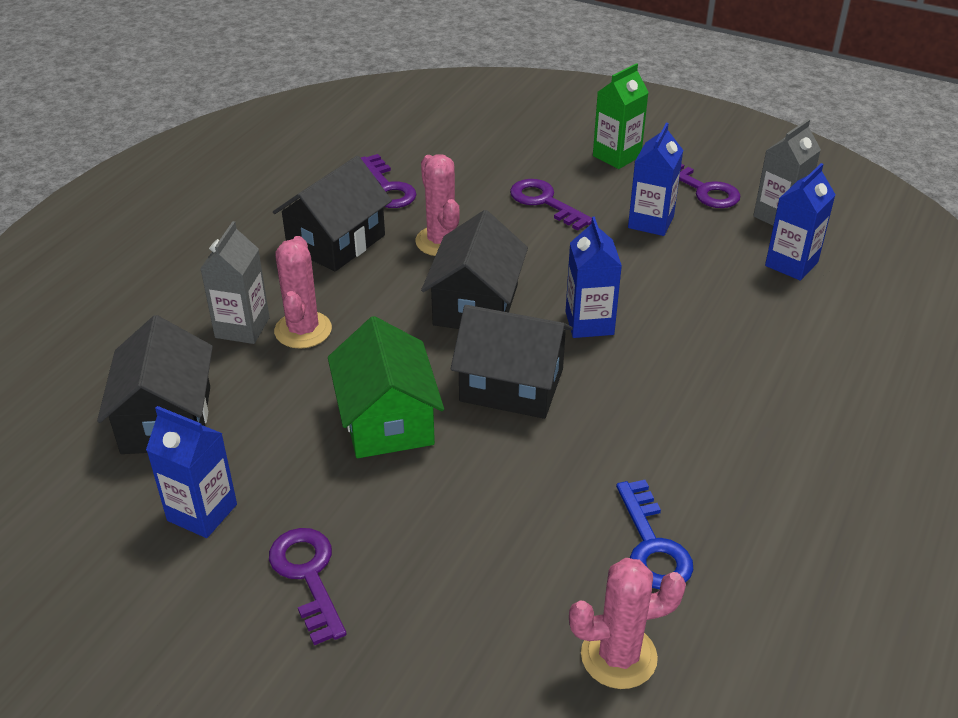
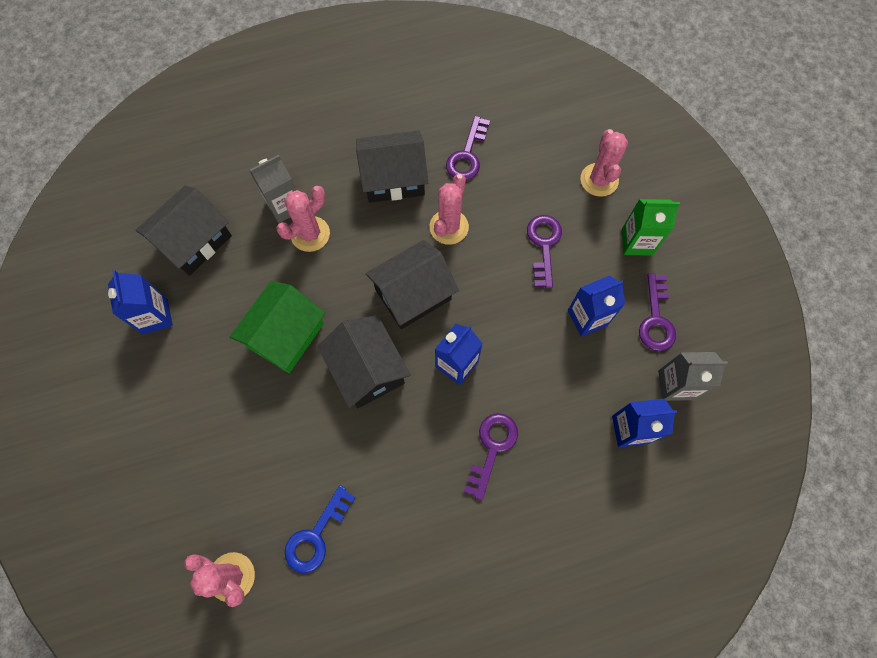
camera: 45 degrees right, 30 degrees up
(308, 576) = (159, 398): purple key -> purple key (492, 448)
(529, 139) = (599, 180): none -> pink cactus

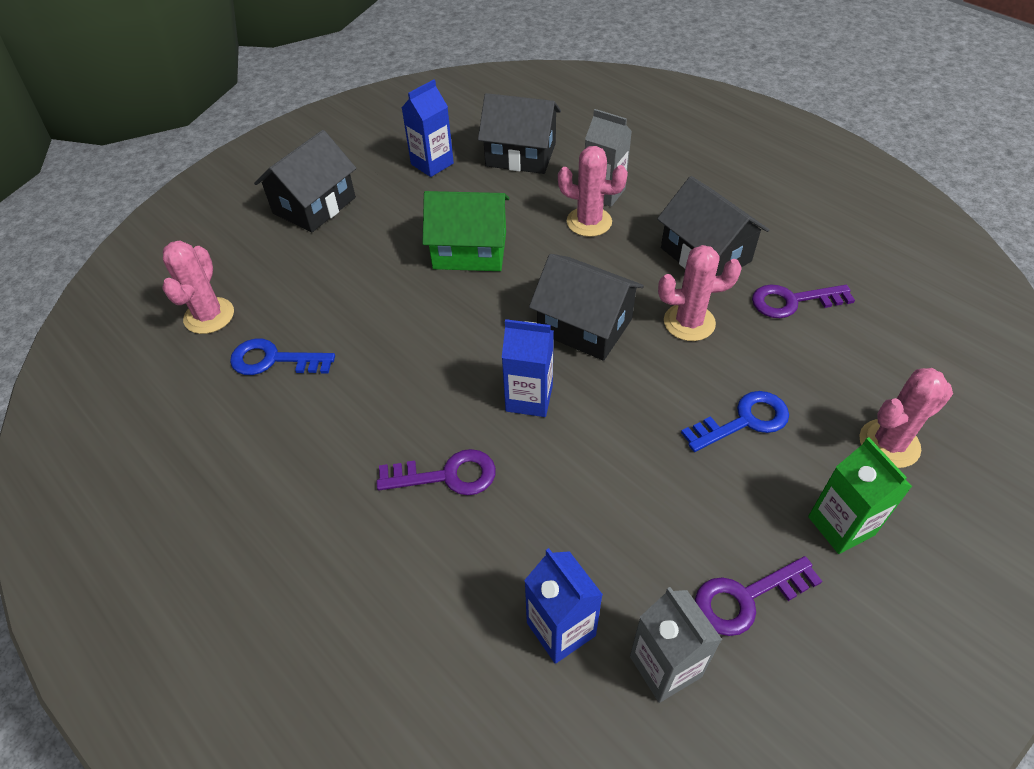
camera: 65 degrees right, 20 degrees down
(367, 369) = (473, 325): black house -> black house (314, 205)
(543, 245) = (744, 421): purple key -> blue key
(587, 318) = (684, 510): blue carton -> none

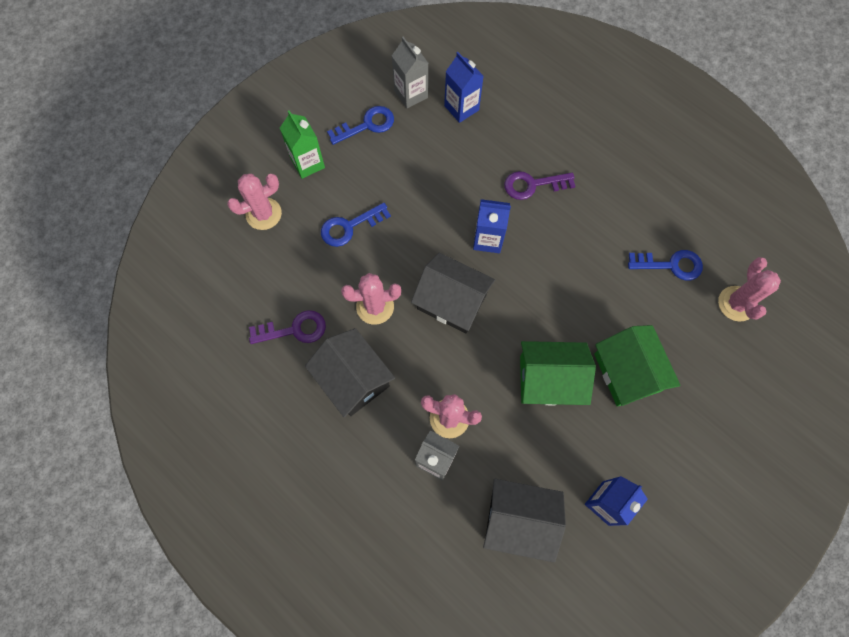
camera: 175 degrees right, 20 degrees up
(314, 205) = (701, 436): black house -> none
(375, 255) = (627, 372): none -> green house
(746, 598) = (367, 125): purple key -> blue key

